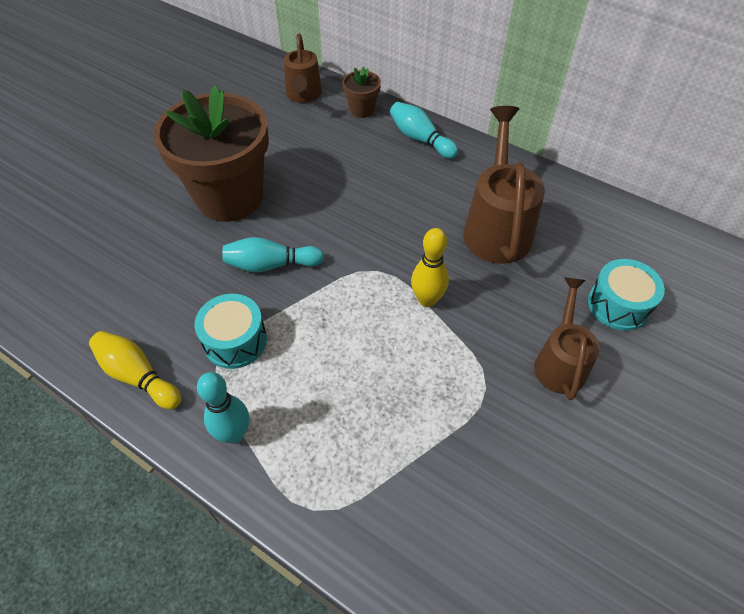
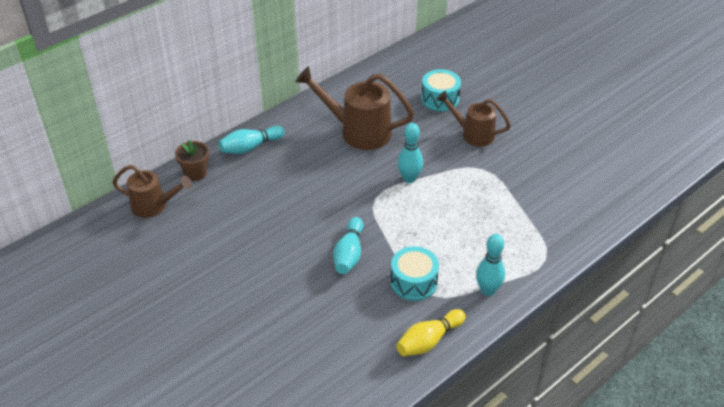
camera: 75 degrees left, 10 degrees down
(230, 197) = (264, 271): brown flower pot -> none
(427, 300) = (409, 179): yellow bowling pin -> turquoise bowling pin

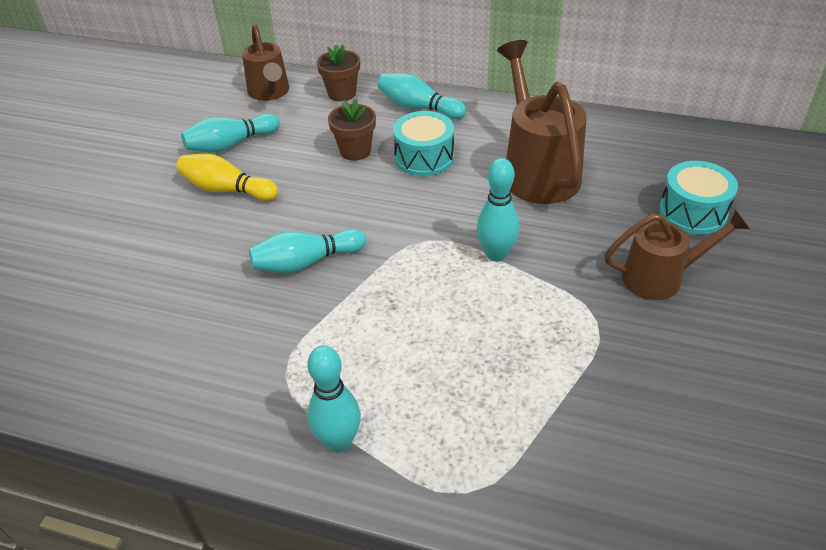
camera: 60 degrees right, 0 degrees up
(196, 246) = (231, 144): none -> turquoise bowling pin
(265, 192) = (355, 151): none -> brown flower pot
(413, 282) = (298, 347): turquoise drum -> turquoise drum (424, 157)
(429, 341) = (194, 414): yellow bowling pin -> yellow bowling pin (227, 190)
(473, 134) = (661, 278): brown watering can -> brown watering can turned 90 degrees clockwise

